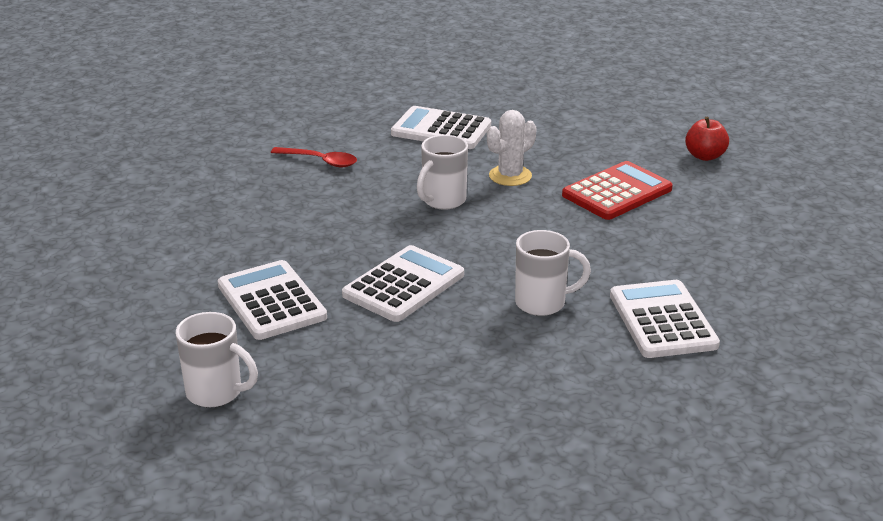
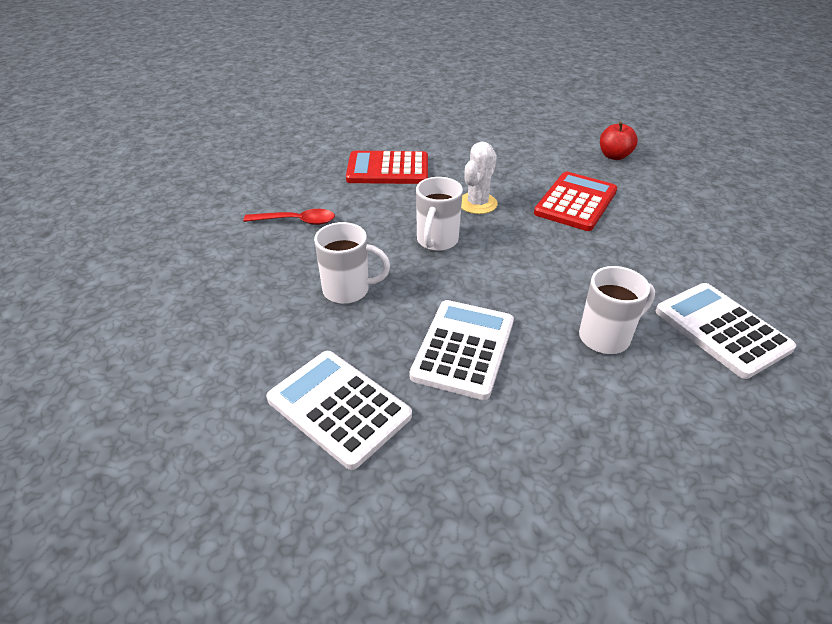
camera: 20 degrees left, 10 degrees up
(216, 393) = (346, 577): white mug -> white mug (348, 290)
(441, 129) = (388, 169): white calculator -> red calculator

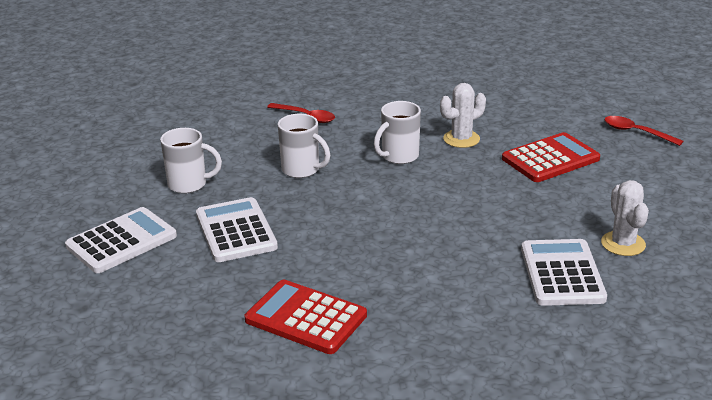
camera: 30 degrees right, 10 degrees down
(388, 169) = (413, 96): red calculator -> red calculator (306, 318)
(463, 349) = (347, 225): white calculator -> white calculator (121, 241)
(606, 337) = (461, 250): white mug -> white mug (189, 184)
(614, 156) = (636, 132): red apple -> red spoon
(730, 275) = (623, 244): none -> white cactus

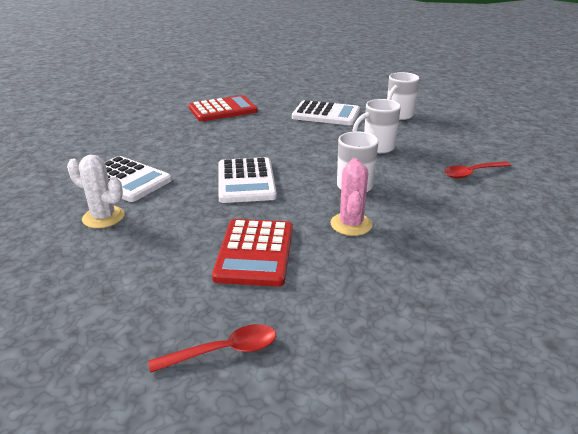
camera: 125 degrees right, 0 degrees up
(121, 241) = (354, 92): white calculator -> white calculator (246, 181)
(461, 139) = (351, 224): white cactus -> pink cactus

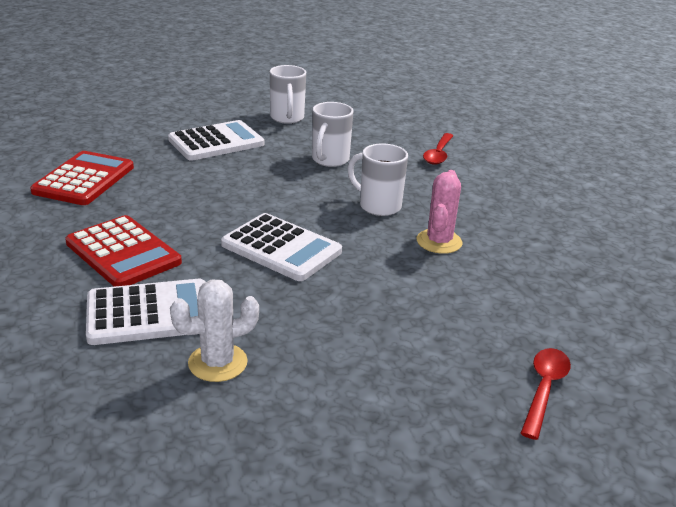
camera: 50 degrees left, 0 degrees up
(255, 253) = (419, 307): red calculator -> red calculator (123, 253)
(351, 224) = (439, 242): pink cactus -> pink cactus turned 60 degrees clockwise

